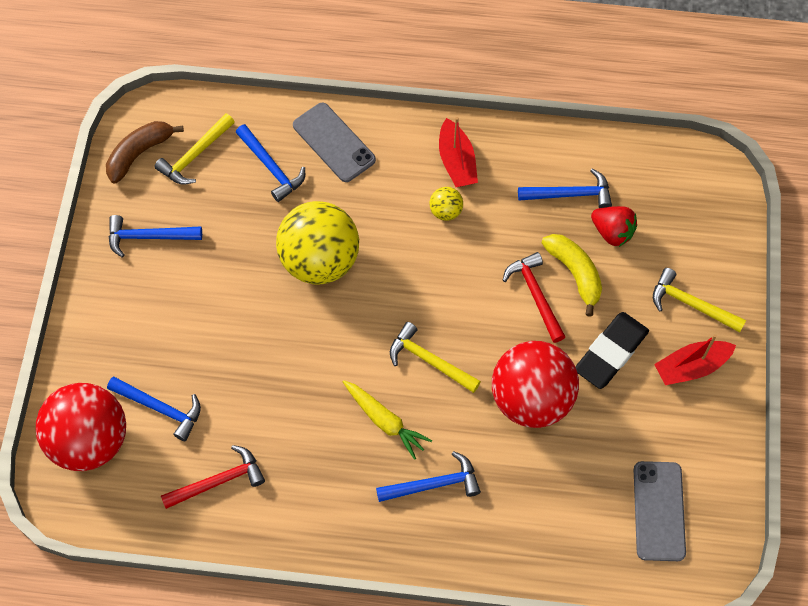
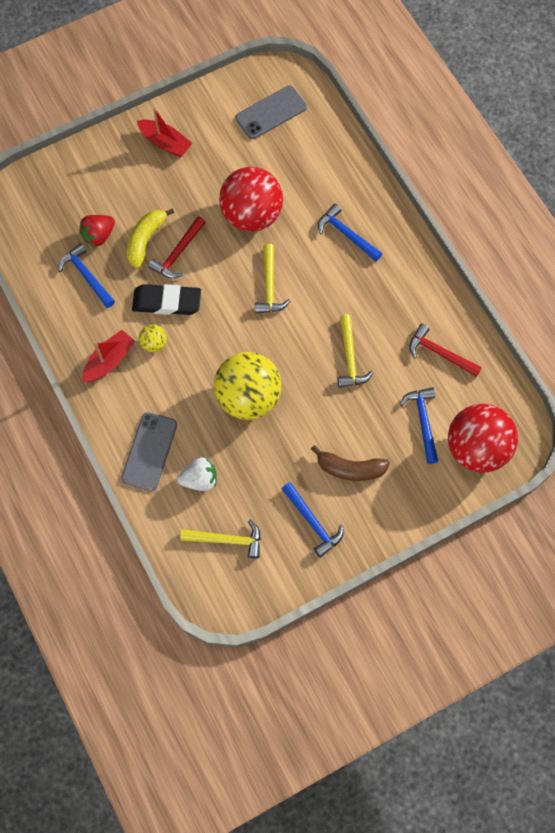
camera: 125 degrees left, 5 degrees up
(139, 153) = (253, 581): brown banana -> brown banana (350, 468)
(271, 168) = (199, 479): blue hammer -> white strawberry
(384, 421) = (328, 286): yellow carrot -> none
(610, 352) = (187, 190): black eraser -> black eraser (167, 302)
(612, 232) = (99, 235): red strawberry -> red strawberry turned 135 degrees counterclockwise
(691, 304) = (120, 165): yellow hammer -> yellow hammer (349, 358)

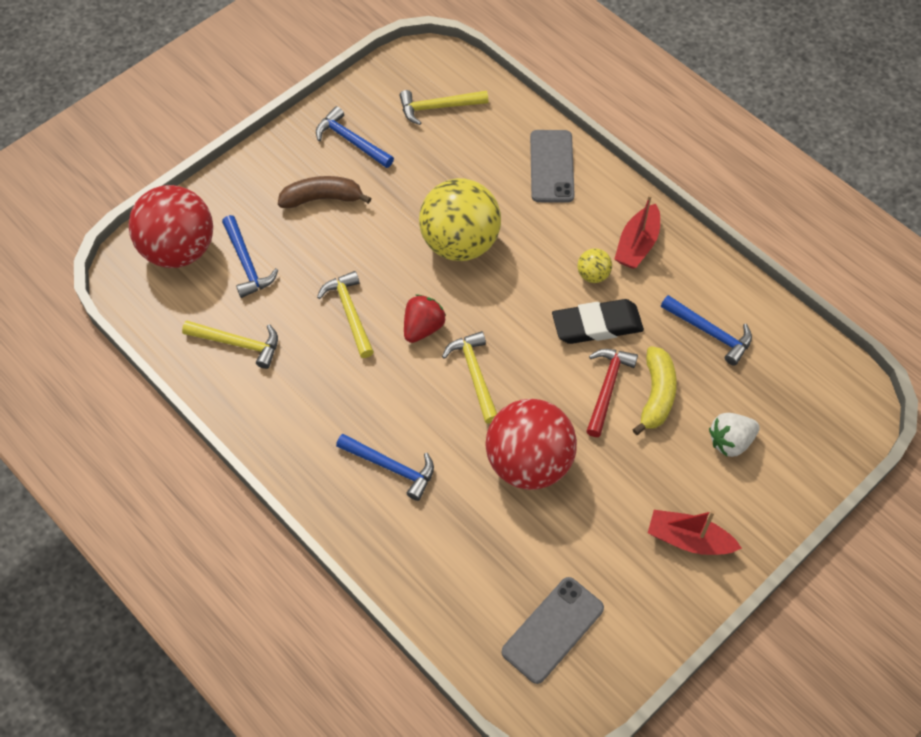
camera: 165 degrees right, 10 degrees down
(99, 235) = (719, 386): red strawberry -> red strawberry (423, 328)
(199, 479) = (486, 153): white strawberry -> white strawberry (730, 441)
(440, 353) = (238, 344): red hammer -> yellow hammer

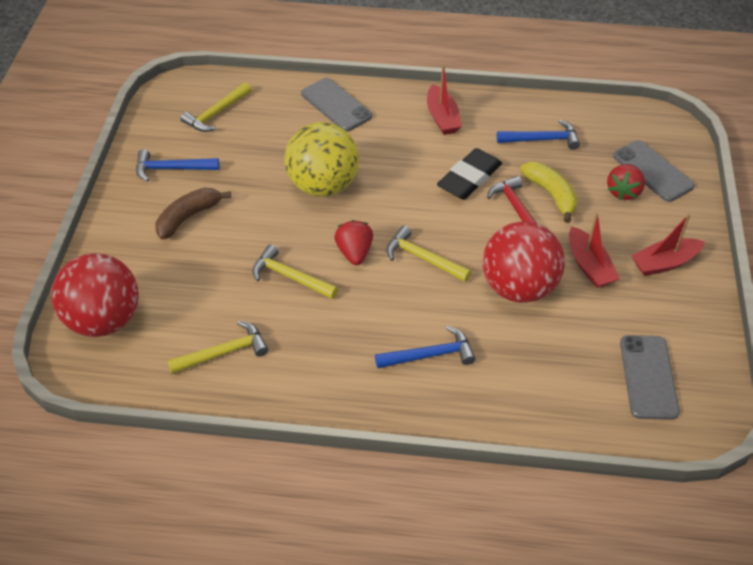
camera: 40 degrees left, 10 degrees down
(246, 263) = (172, 295): blue hammer -> none
(593, 275) = (434, 151): yellow ball -> none
(614, 490) = (589, 265): none -> red boat
(730, 441) = (623, 191): white strawberry -> red strawberry
(784, 441) = (652, 171): none -> grey phone

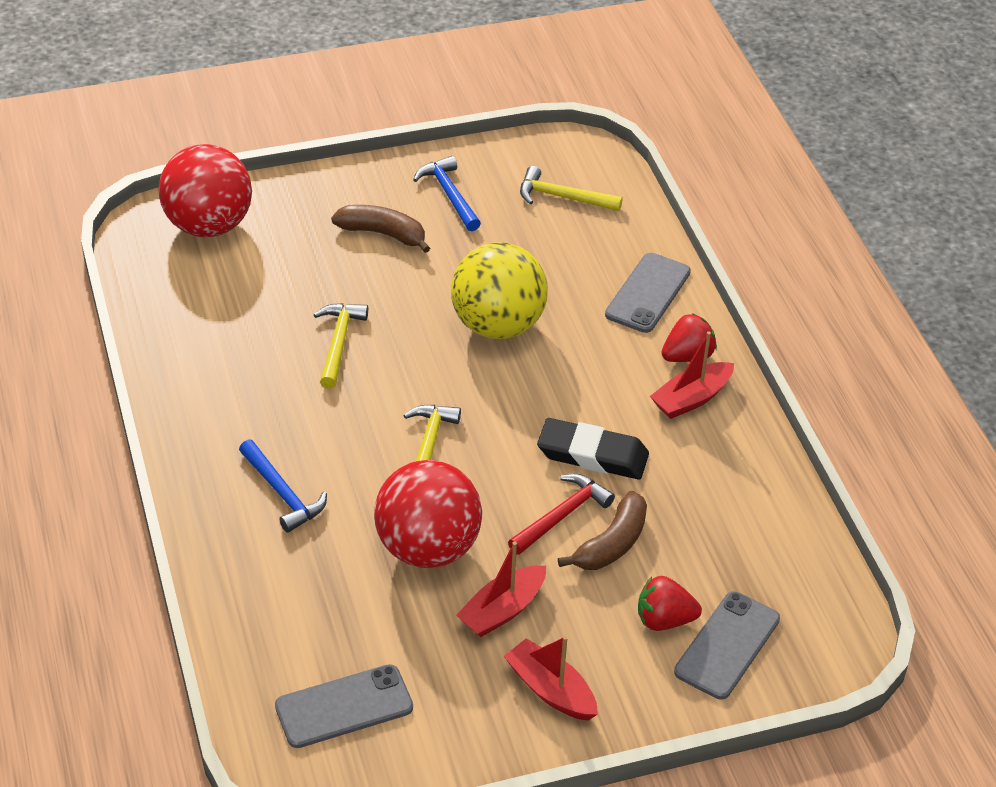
camera: 65 degrees right, 5 degrees down
(224, 353) = (208, 327): yellow hammer -> none
(354, 252) = (404, 385): red strawberry -> red strawberry (687, 356)
(542, 140) = (715, 511): blue hammer -> none
(551, 194) = (611, 544): yellow banana -> brown banana

